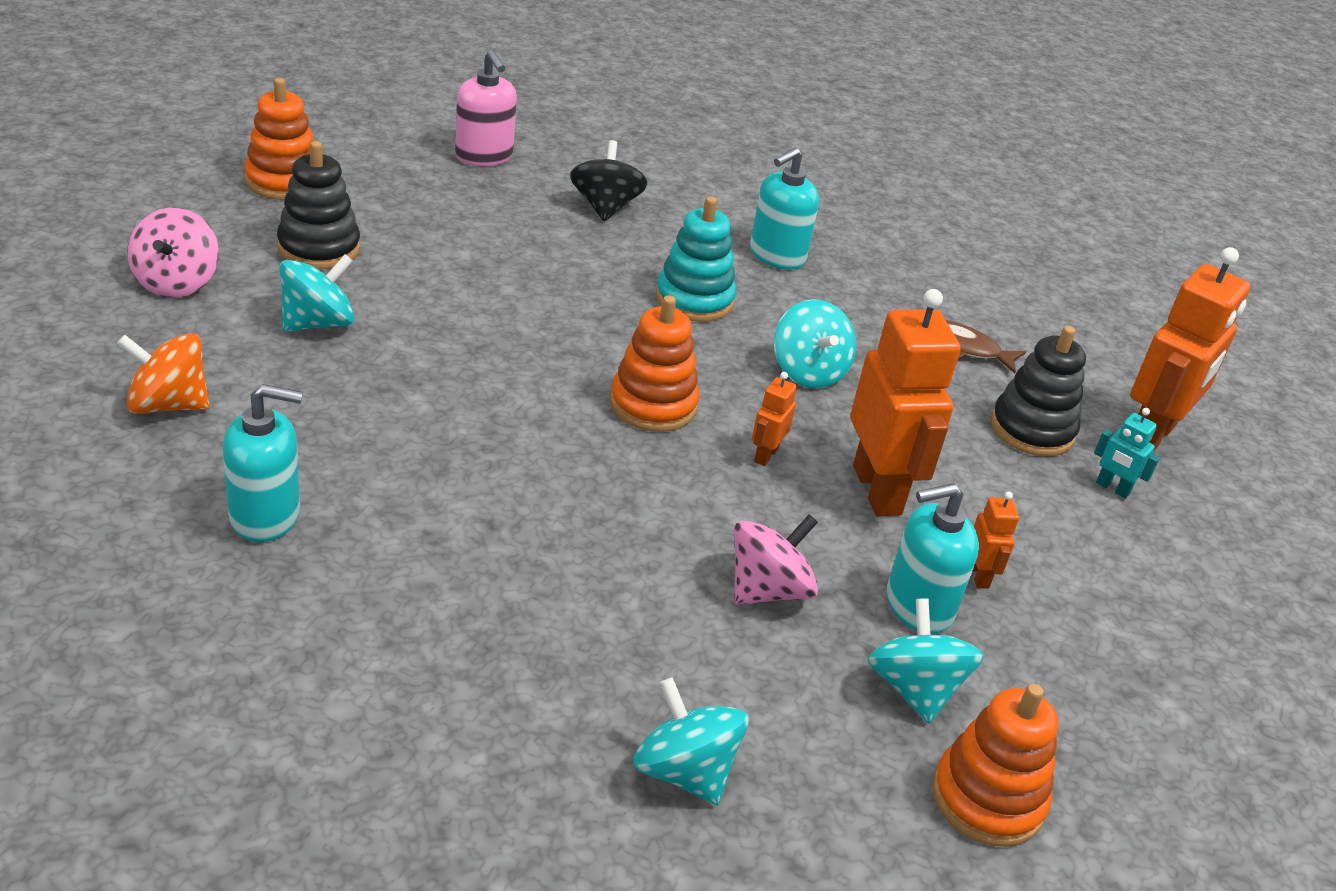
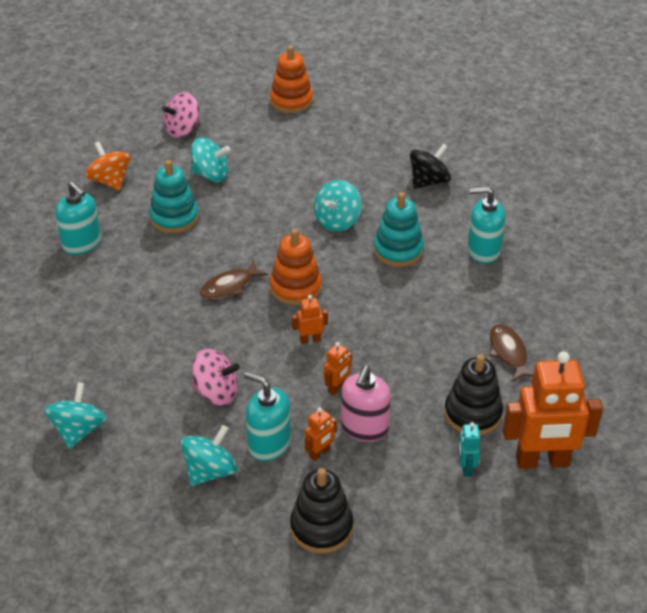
camera: 55 degrees right, 5 degrees up
(319, 248) = (260, 140): black stacking toy -> black stacking toy (321, 527)
(354, 404) = (174, 218): none -> turquoise stacking toy
(484, 156) = (406, 127): pink soap dispenser -> pink soap dispenser (364, 428)
(572, 450) = (229, 286): none -> brown fish
(808, 372) = (397, 316): turquoise spinning top -> turquoise spinning top (337, 221)
(878, 490) = (337, 388): orange robot -> orange robot, size x0.44
(987, 799) = (168, 529): orange stacking toy -> none

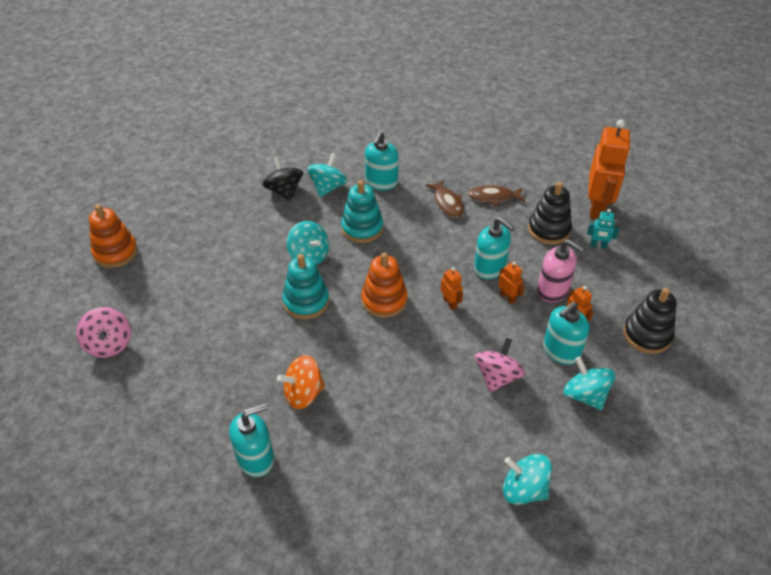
camera: 75 degrees left, 5 degrees up
(110, 181) = (162, 420): orange spinning top -> orange spinning top (303, 393)
(174, 218) = (250, 372): turquoise stacking toy -> turquoise stacking toy (306, 301)
(210, 175) = (198, 333): turquoise spinning top -> turquoise spinning top (328, 187)
(229, 286) = (366, 345): brown fish -> brown fish (447, 203)
(310, 340) = (450, 303): orange robot -> orange robot turned 150 degrees clockwise
(379, 366) = (490, 268): none -> turquoise soap dispenser

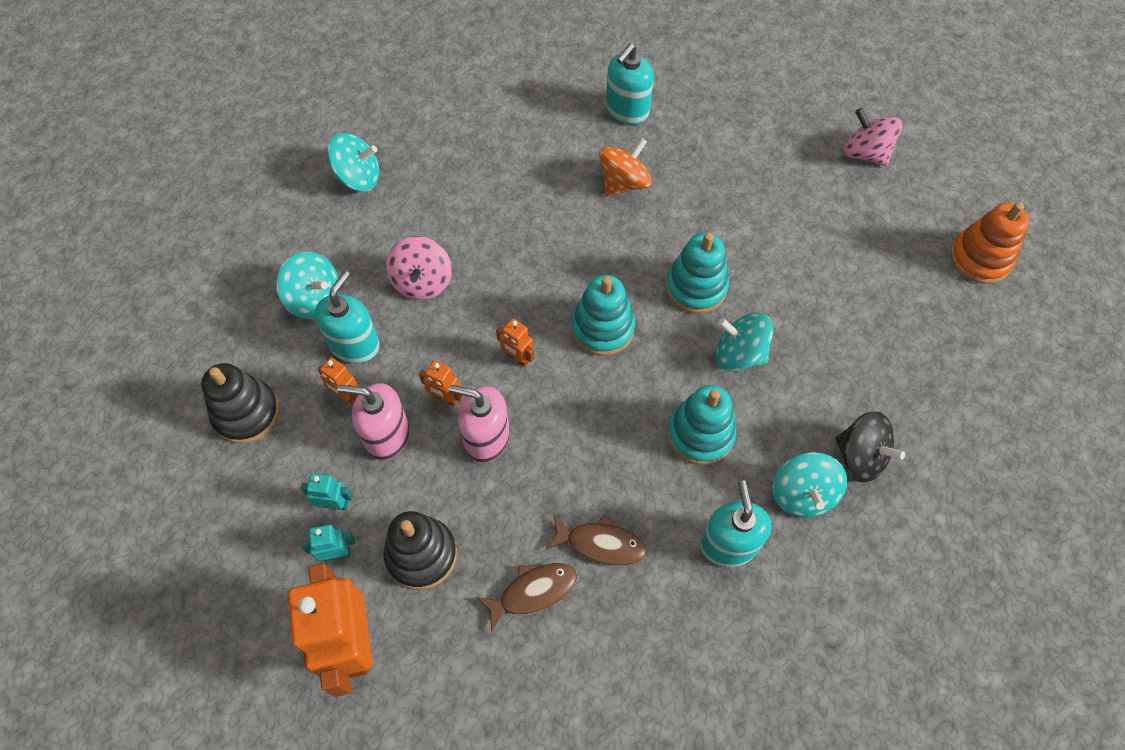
camera: 155 degrees right, 15 degrees up
(384, 300) = (602, 328): orange stacking toy -> turquoise stacking toy
(447, 203) = (601, 544): brown fish -> brown fish turned 150 degrees clockwise
(490, 268) = (486, 438): turquoise soap dispenser -> pink soap dispenser
(594, 267) = (334, 504): none -> turquoise robot

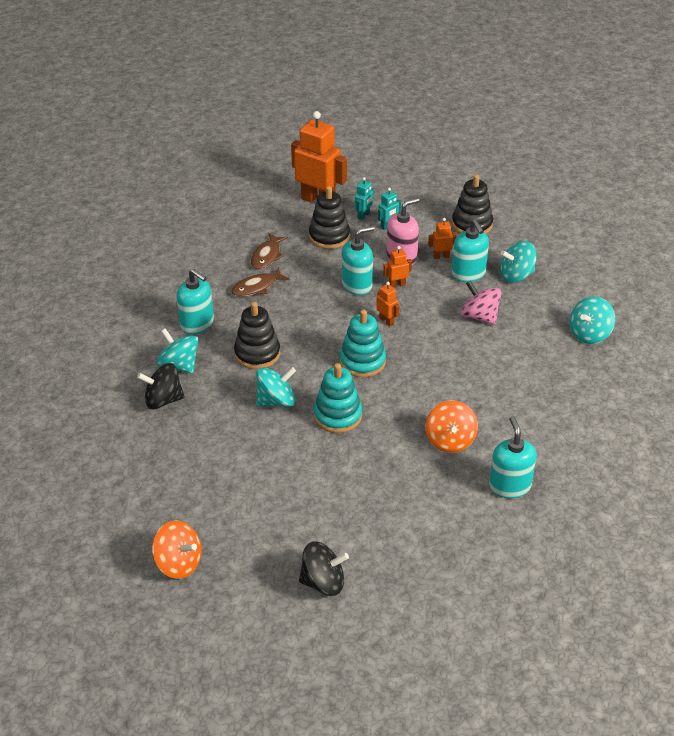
camera: 135 degrees right, 20 degrees down
(486, 438) = (357, 285): pink soap dispenser -> turquoise soap dispenser
(517, 358) = (386, 321): orange robot -> orange robot turned 60 degrees clockwise
(700, 434) = (257, 354): turquoise stacking toy -> black stacking toy
(865, 153) = (323, 582): pink spinning top -> black spinning top
(980, 258) = (179, 563): orange stacking toy -> orange spinning top

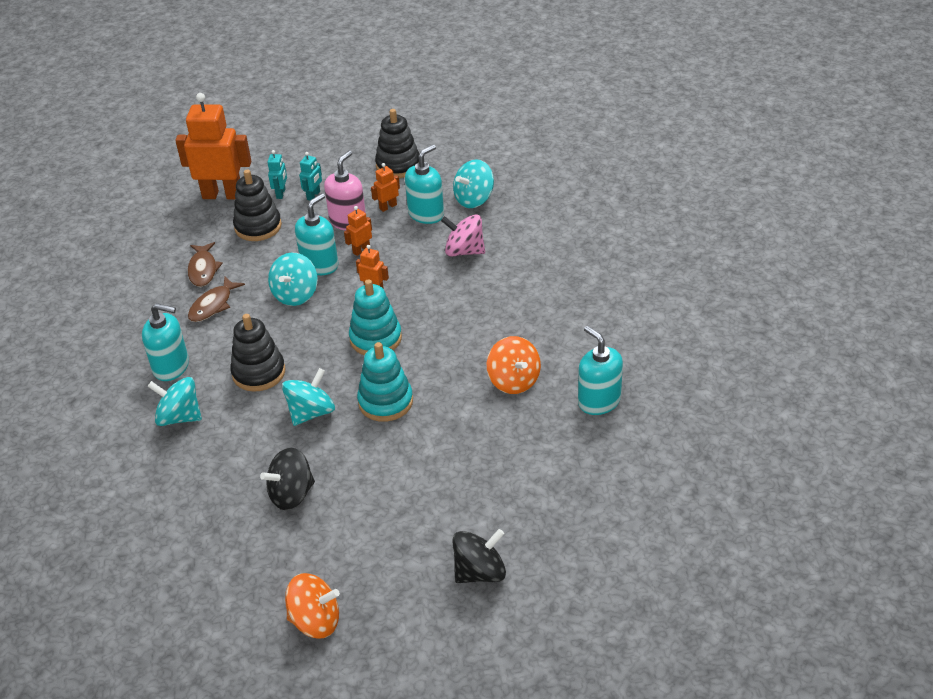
camera: 25 degrees left, 0 degrees up
(163, 400) = (185, 460): black spinning top -> black spinning top (291, 494)
(468, 274) = (426, 214): turquoise soap dispenser -> turquoise soap dispenser turned 90 degrees counterclockwise
(589, 334) = (579, 229): turquoise spinning top -> turquoise spinning top (295, 294)

